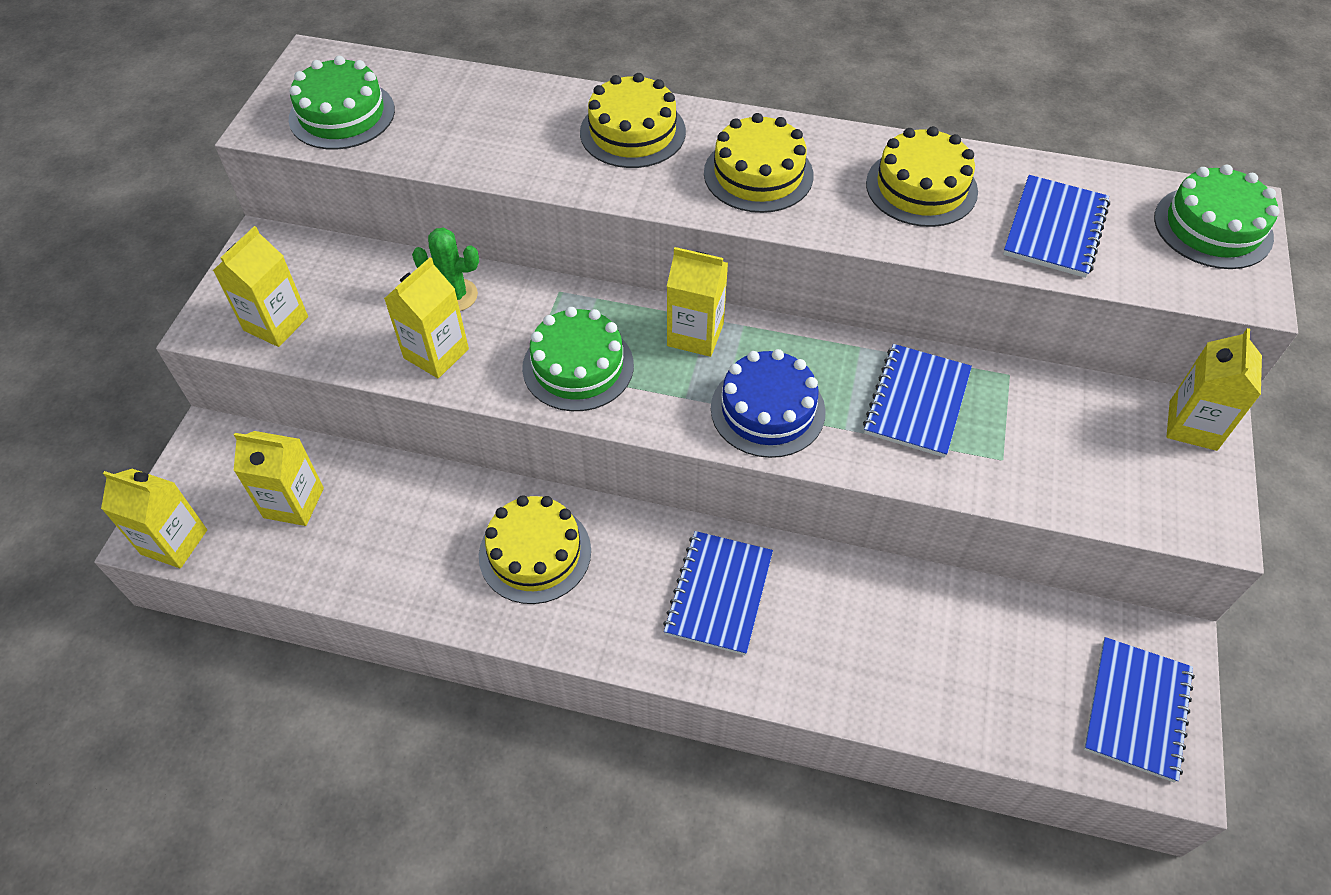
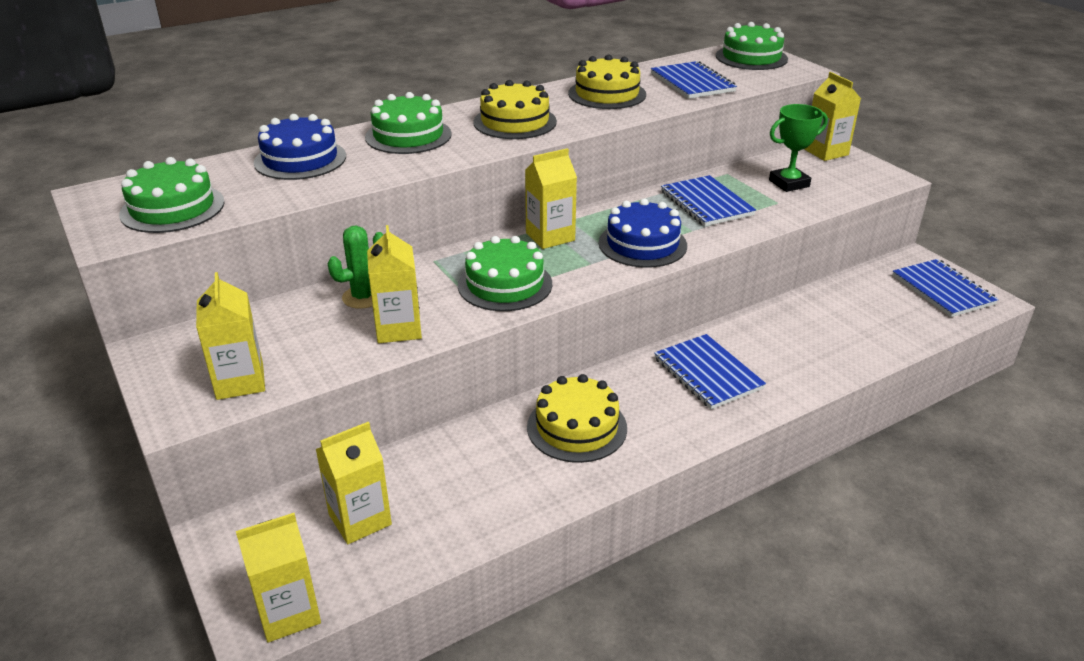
camera: 45 degrees left, 20 degrees down
(503, 109) = (300, 159): none -> blue cake
(632, 132) = (408, 135): yellow cake -> green cake
(1061, 441) = (789, 183): none -> green trophy

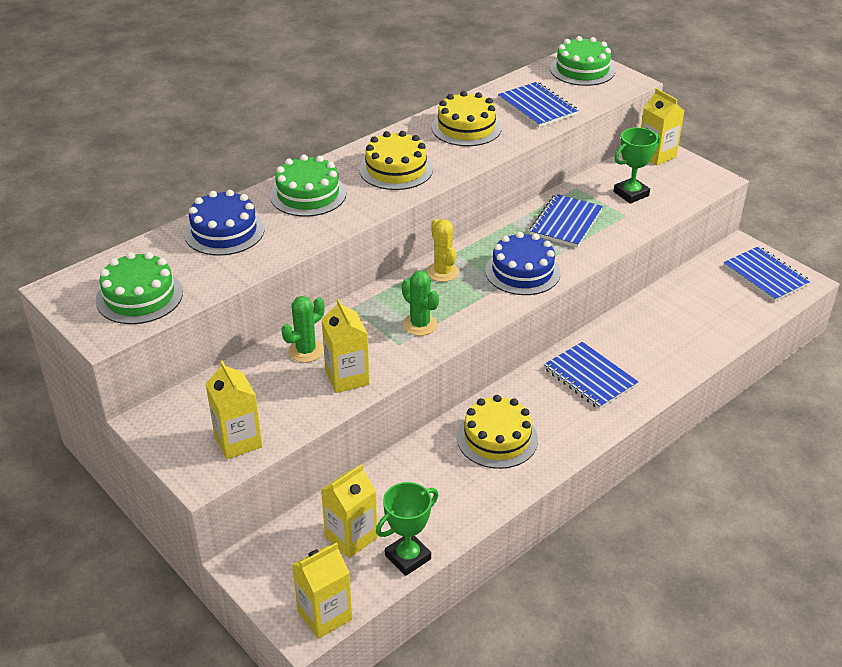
camera: 10 degrees left, 5 degrees up
(421, 553) = (408, 557): none -> green trophy
(505, 284) = (420, 325): green cake -> green cactus
(550, 236) = (443, 272): yellow carton -> yellow cactus
(706, 203) = (566, 223): blue notebook -> blue notebook turned 60 degrees clockwise

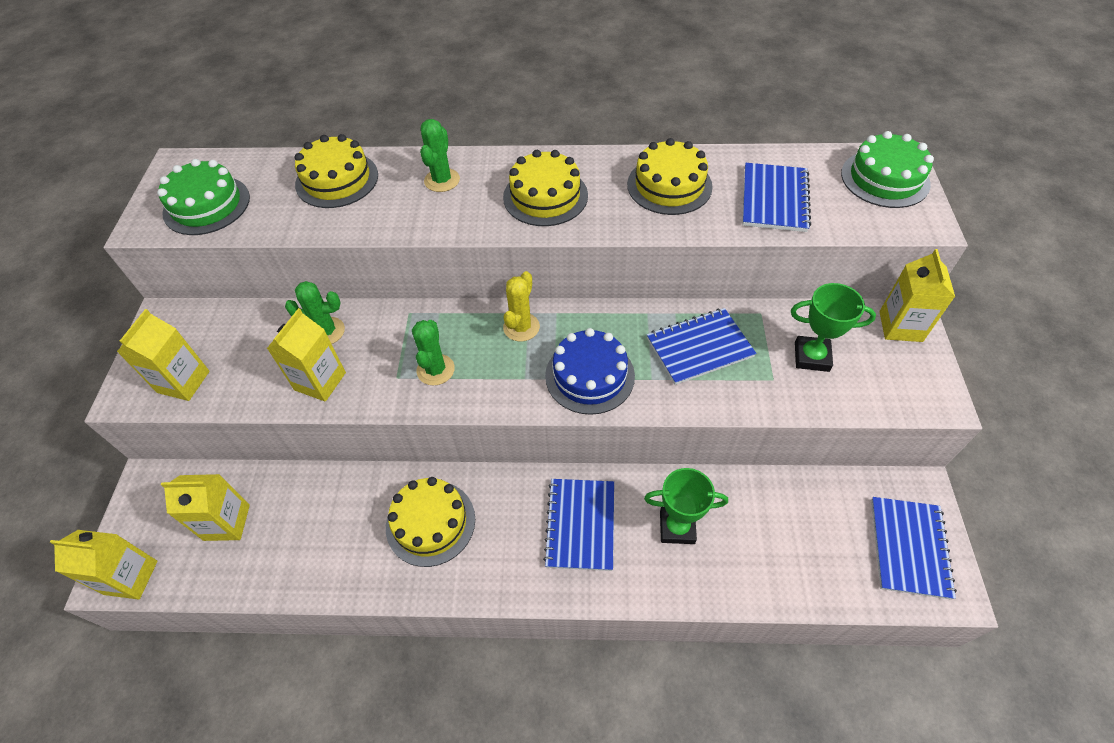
camera: 45 degrees right, 15 degrees up
(224, 231) = (337, 180): blue cake -> yellow cake
(308, 194) = (442, 180): green cake -> green cactus
(408, 557) = (236, 579): green trophy -> green trophy (677, 527)

